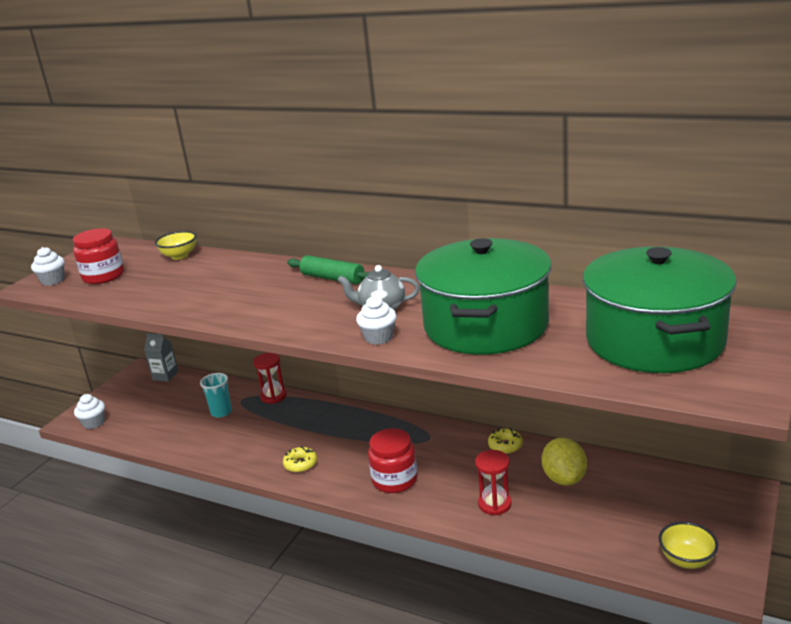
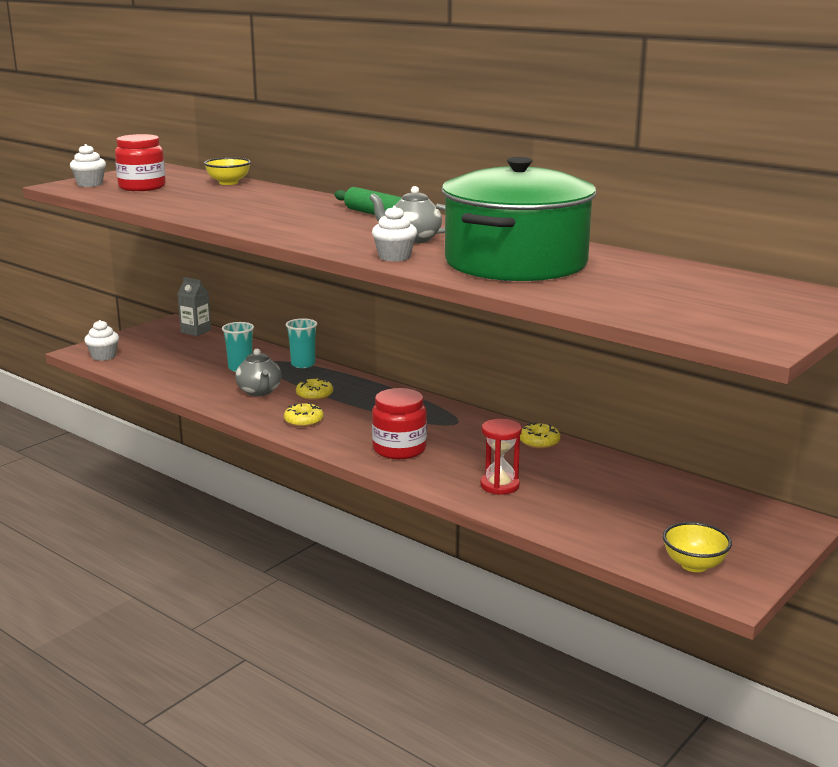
camera: 10 degrees right, 5 degrees down
(248, 437) = (259, 392): none -> grey teapot
(273, 396) = (303, 364): red hourglass -> turquoise cup
(297, 431) = (314, 395): none -> yellow donut
(564, 478) = (591, 478): yellow lemon -> none
(654, 340) = (694, 294): green pot -> none

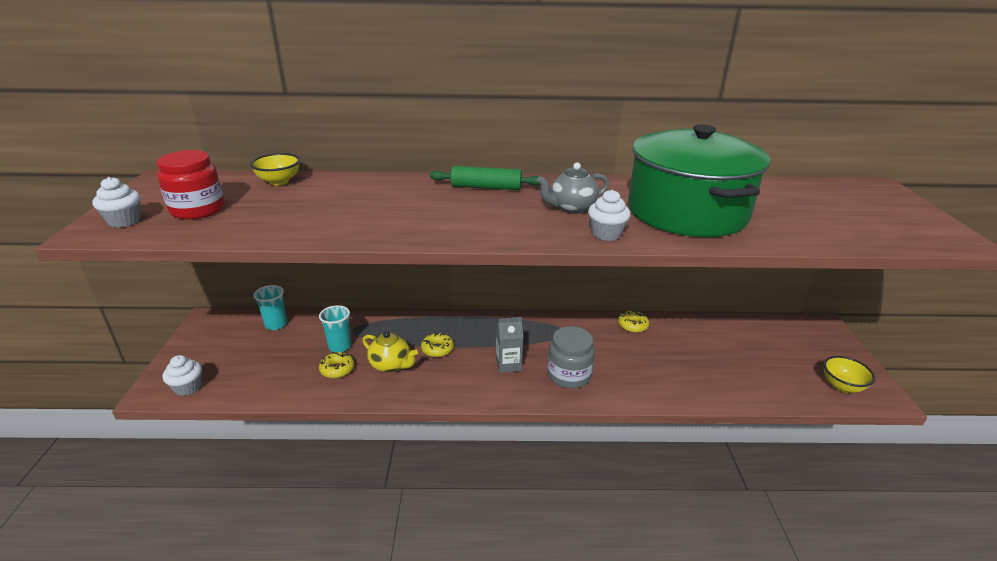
camera: 40 degrees left, 10 degrees up
(196, 331) = (243, 321): grey carton -> grey carton (508, 364)
(259, 392) = (391, 365): grey teapot -> yellow teapot
(303, 364) = (384, 321): turquoise cup -> turquoise cup (276, 324)
(304, 421) = (467, 380): yellow donut -> yellow donut (337, 369)
(399, 449) = (569, 375): red jar -> grey jar
(499, 485) = (670, 376): red hourglass -> none

